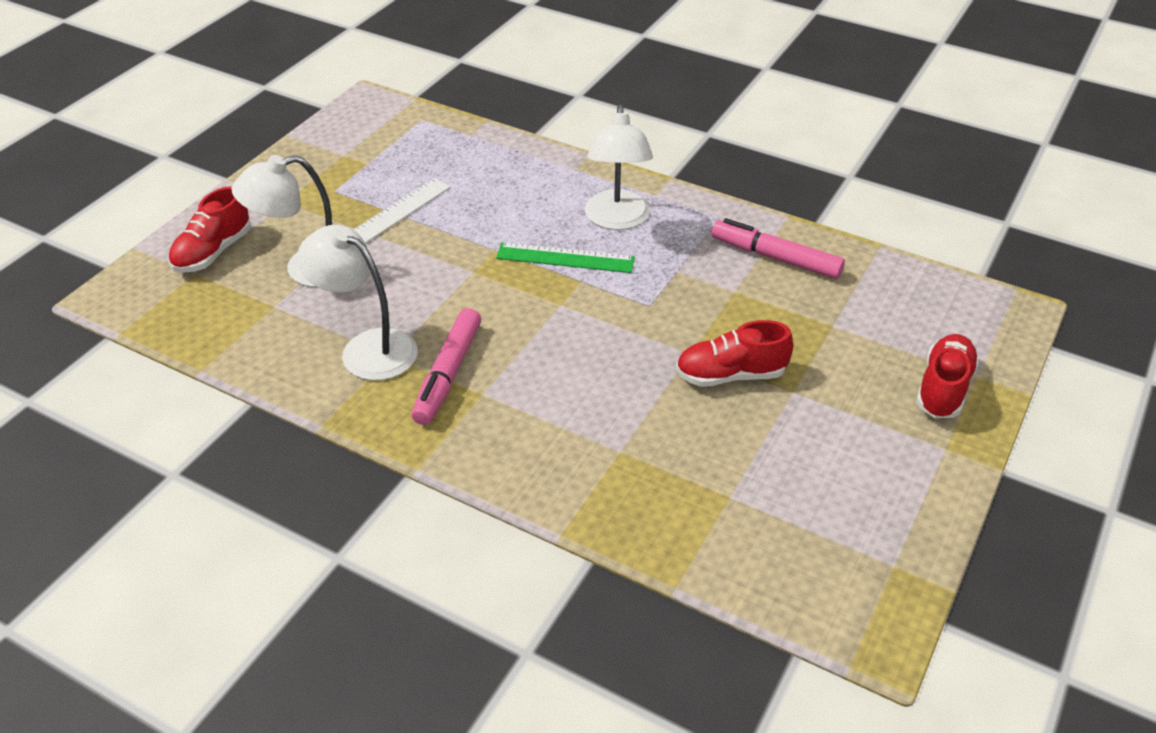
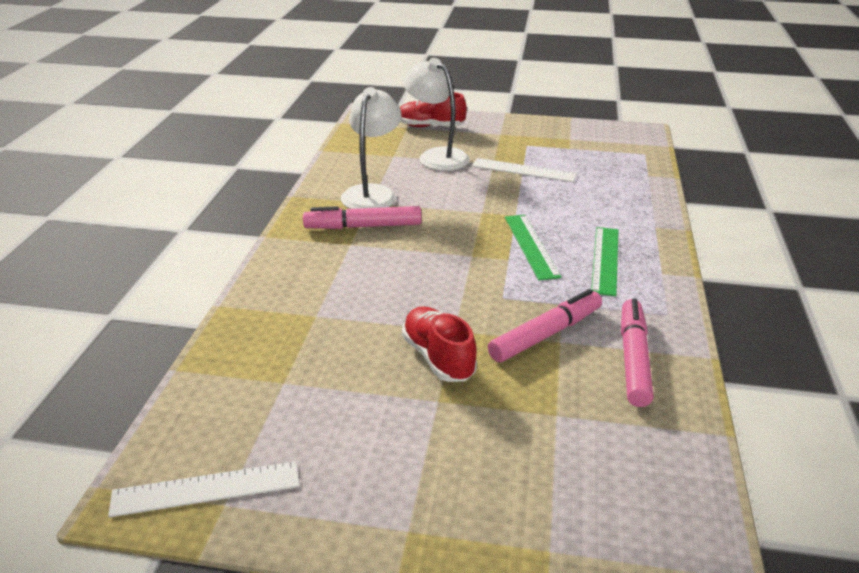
camera: 70 degrees right, 10 degrees down
(617, 220) = (605, 260): white lamp -> green ruler
(721, 296) = (546, 334): none -> pink marker
(871, 577) = (206, 488): none -> white ruler
(943, 389) = (506, 518): red shoe -> none

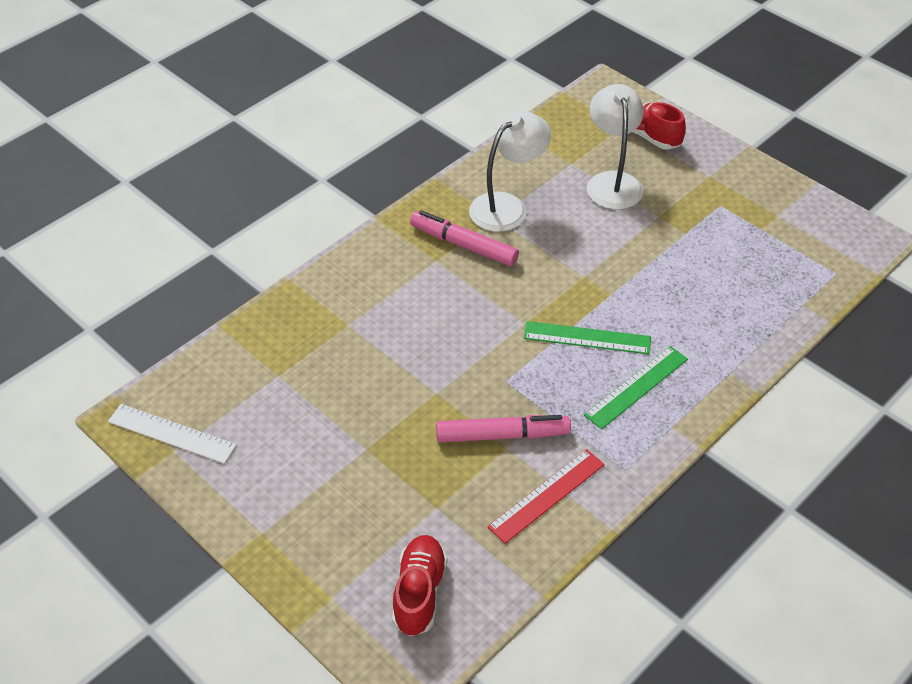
camera: 35 degrees right, 15 degrees up
(438, 358) = (400, 412): red shoe -> red shoe (419, 593)
(524, 170) = (679, 240): white ruler -> none
(531, 246) = (587, 338): green ruler -> green ruler turned 75 degrees clockwise
(633, 359) = (546, 495): pink marker -> red ruler

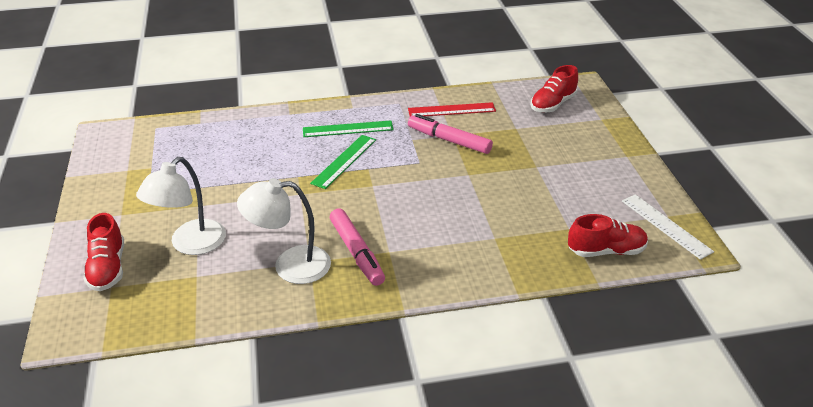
camera: 145 degrees left, 10 degrees down
(225, 366) = (606, 251): none -> red shoe
(587, 338) = (344, 161): green ruler -> green ruler turned 75 degrees clockwise

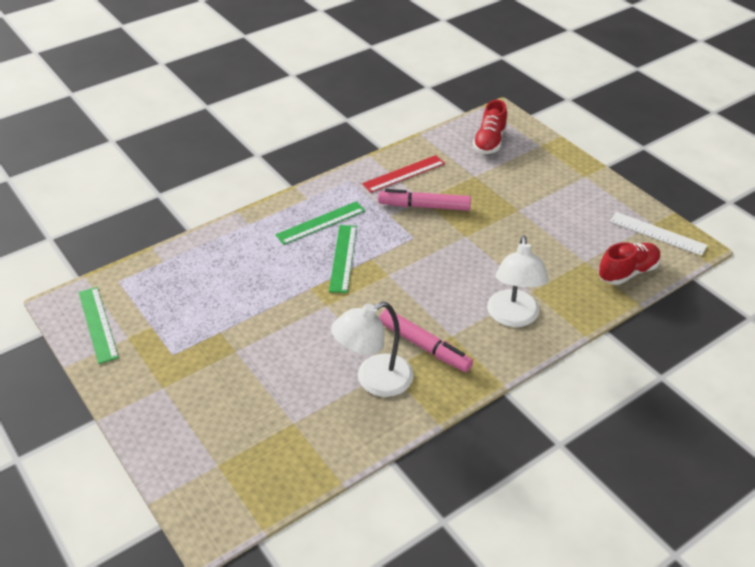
camera: 25 degrees left, 5 degrees up
(108, 268) = (198, 447): red shoe -> none
(114, 154) = (98, 324): none -> green ruler
(190, 244) = (261, 393): white lamp -> white lamp (513, 317)

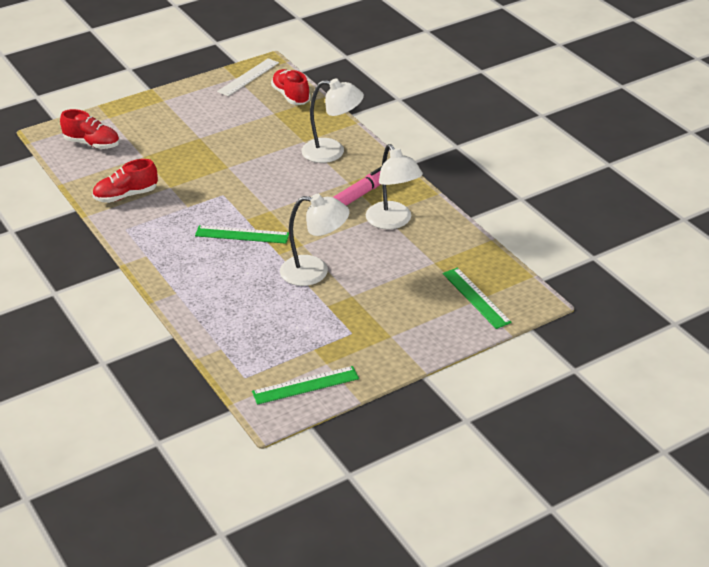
camera: 85 degrees left, 5 degrees down
(278, 318) = (315, 271): none -> white lamp
(320, 223) = (187, 247): green ruler -> green ruler (476, 297)
(404, 174) = (126, 196): red ruler -> red shoe
(424, 206) = (180, 186): pink marker -> none

